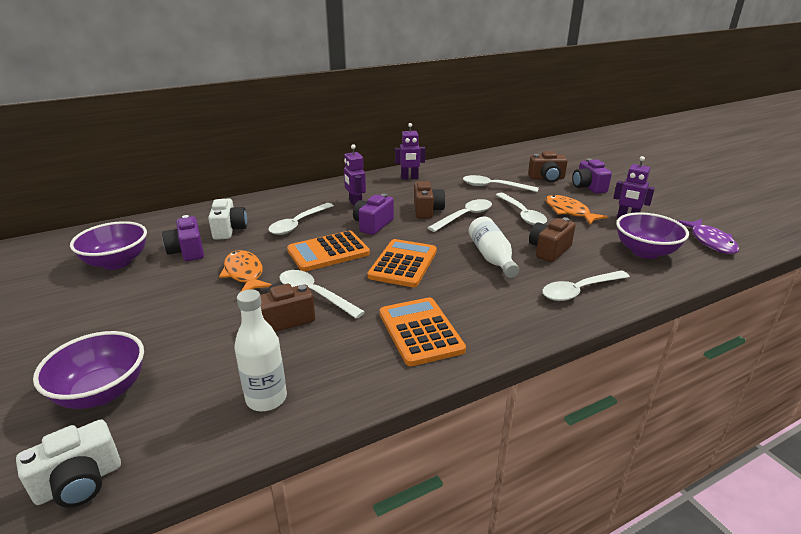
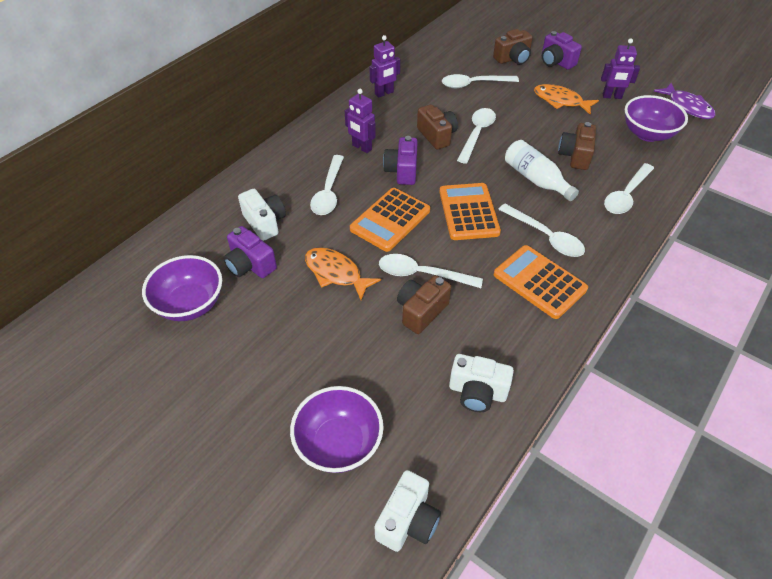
camera: 25 degrees left, 20 degrees up
(266, 399) = (477, 392): white bottle -> white camera
(522, 214) = (524, 116): white spoon -> white spoon (545, 237)

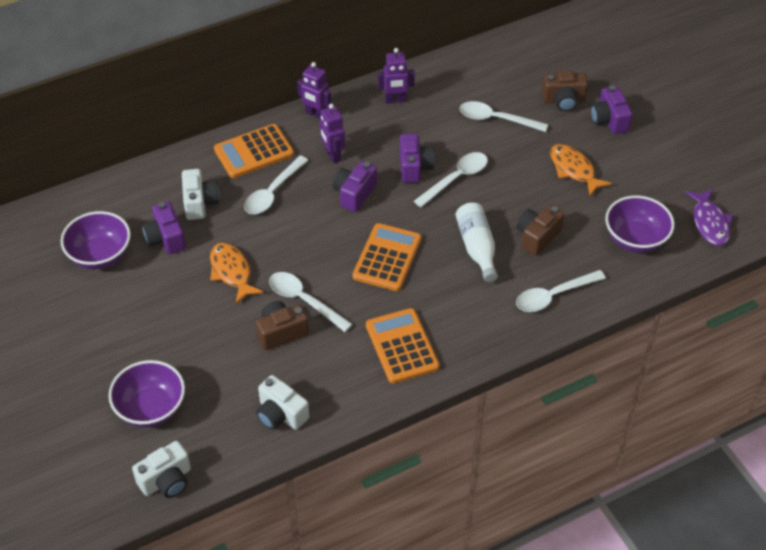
camera: 25 degrees right, 0 degrees up
(390, 220) = (310, 240): orange calculator -> orange calculator (254, 152)
(437, 136) = (414, 167): brown camera -> purple camera
(545, 237) = (440, 308): white spoon -> none
(612, 96) = (635, 183): purple robot -> purple robot (316, 114)

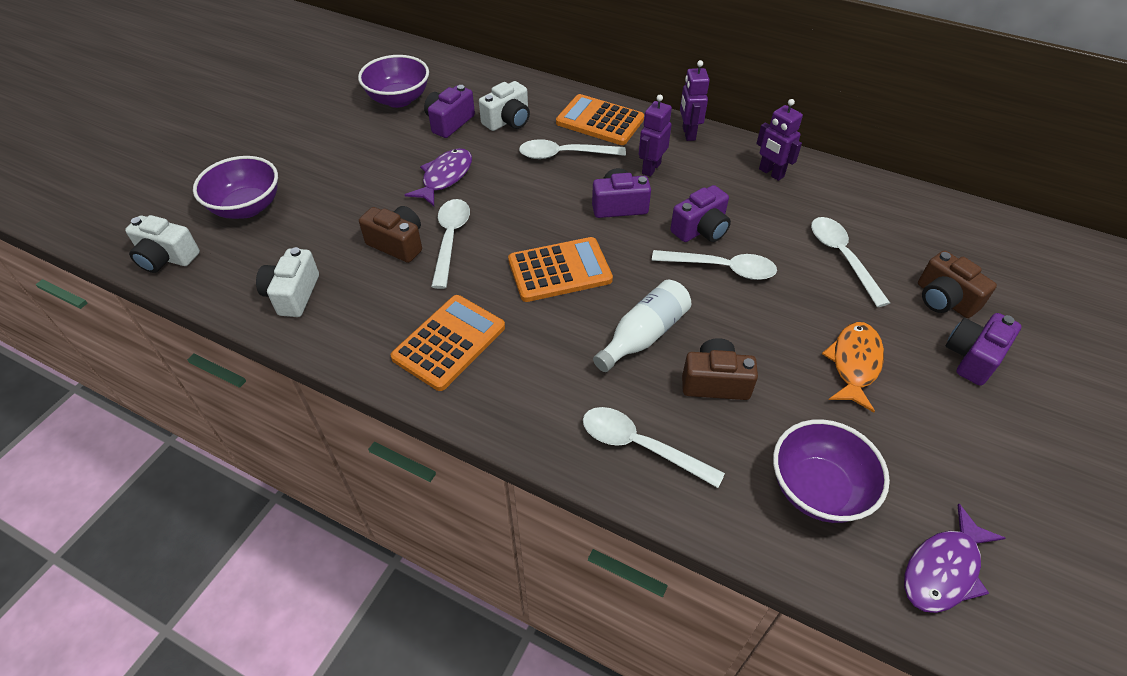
camera: 55 degrees right, 0 degrees up
(232, 272) = (445, 177): orange fish -> purple fish

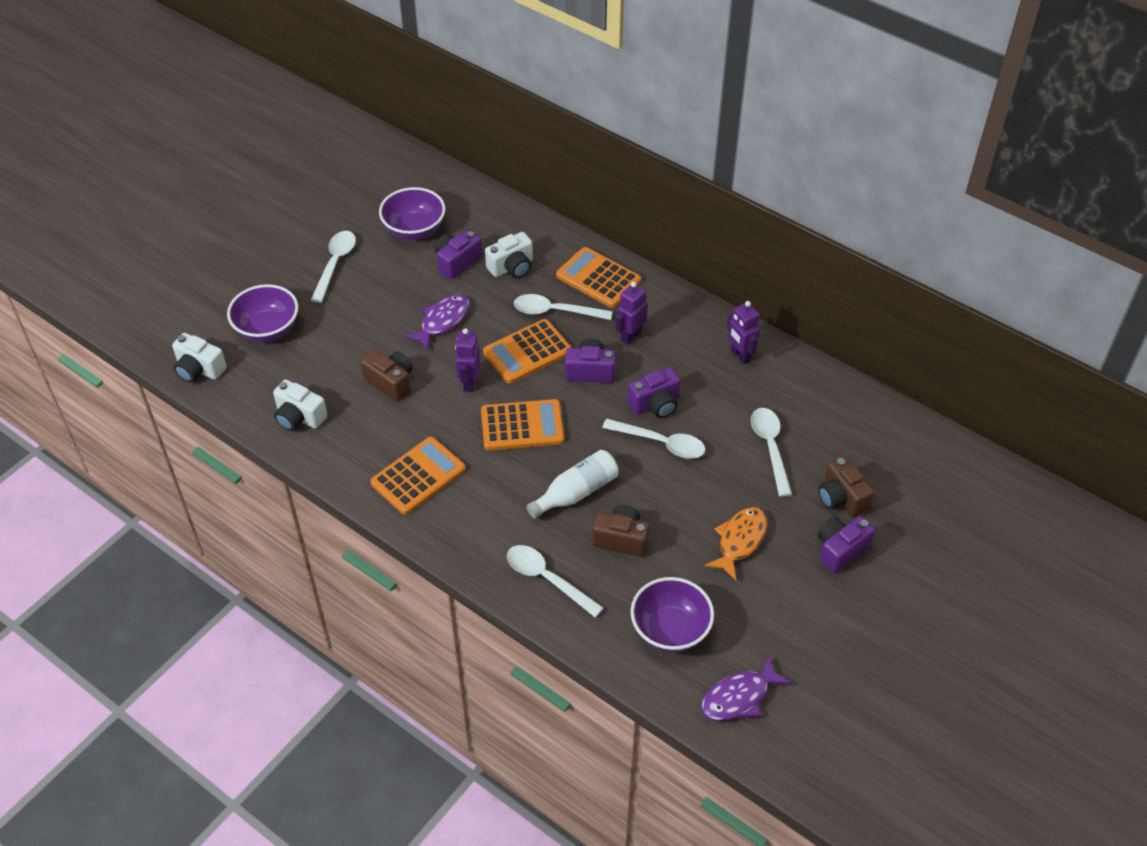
camera: 10 degrees right, 0 degrees up
(293, 294) = (299, 417): white camera -> white camera turned 75 degrees counterclockwise
(450, 239) = (436, 384): white spoon -> white spoon (335, 264)
(545, 196) = (527, 352): none -> orange calculator
(688, 133) = (678, 303): purple robot -> purple robot (469, 382)

